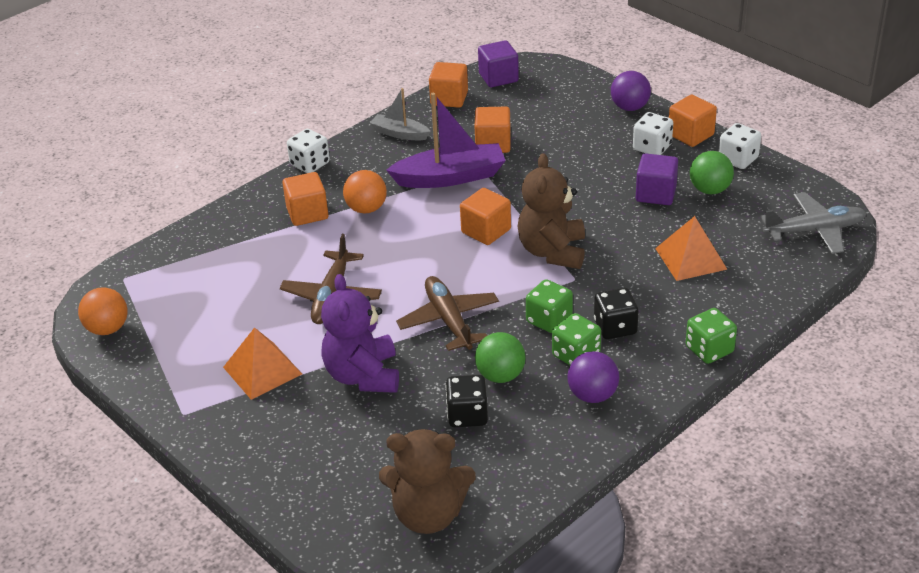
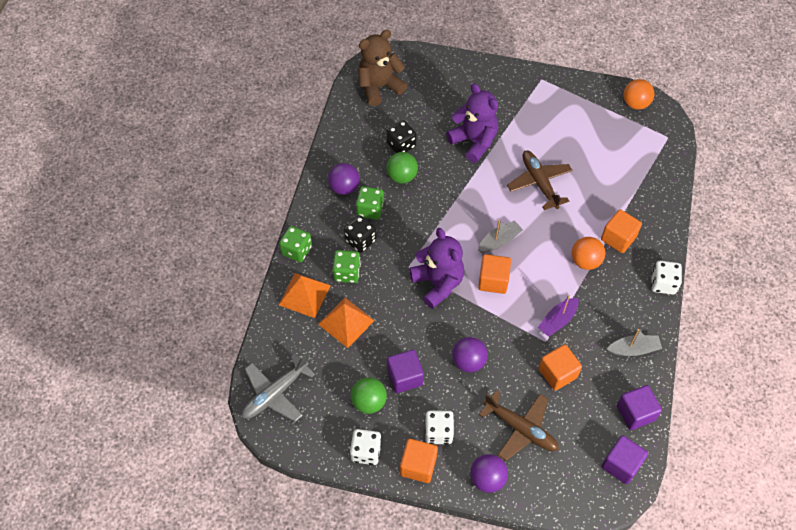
camera: 145 degrees right, 20 degrees up
(262, 370) = (528, 120): orange pyramid -> orange pyramid (304, 295)
(442, 261) = (499, 241): none -> grey boat
(448, 320) = (459, 199): brown plane -> brown plane (521, 428)
(449, 98) = (635, 413): orange cube -> purple cube
(450, 177) = (557, 320): purple boat -> purple boat, size x0.57
(549, 320) = (402, 227): green dice -> green dice (347, 273)
(552, 251) = (438, 283): brown teddy bear -> purple teddy bear
(576, 181) = (468, 361): none -> purple ball

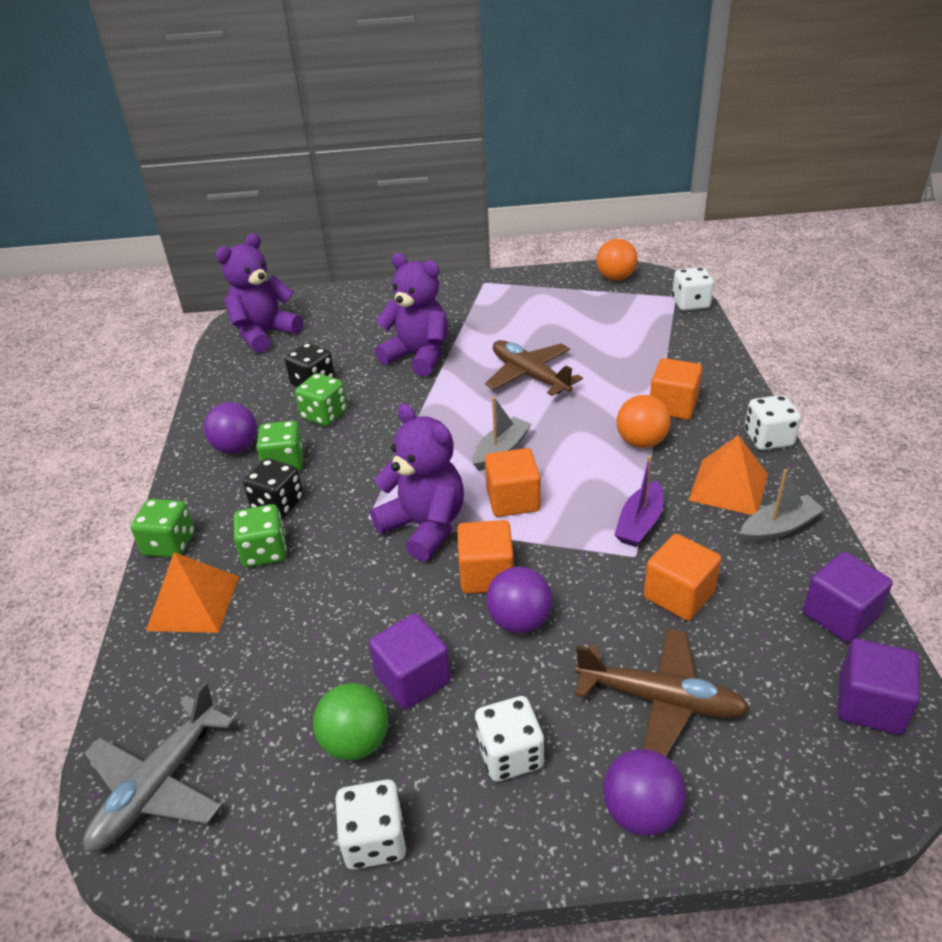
camera: 15 degrees left, 20 degrees down
(346, 322) = (279, 623): orange pyramid -> orange pyramid (728, 487)
(379, 87) = (264, 334): brown teddy bear -> purple teddy bear
(402, 176) = (324, 415): green ball -> green dice
(418, 465) = (492, 832): orange cube -> orange cube (486, 574)
(675, 147) = (690, 303): none -> white dice

